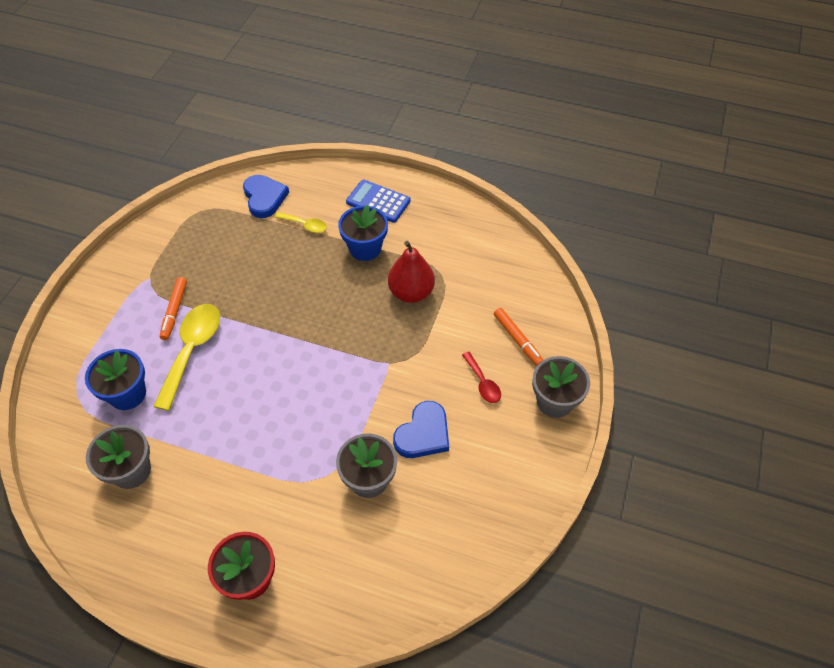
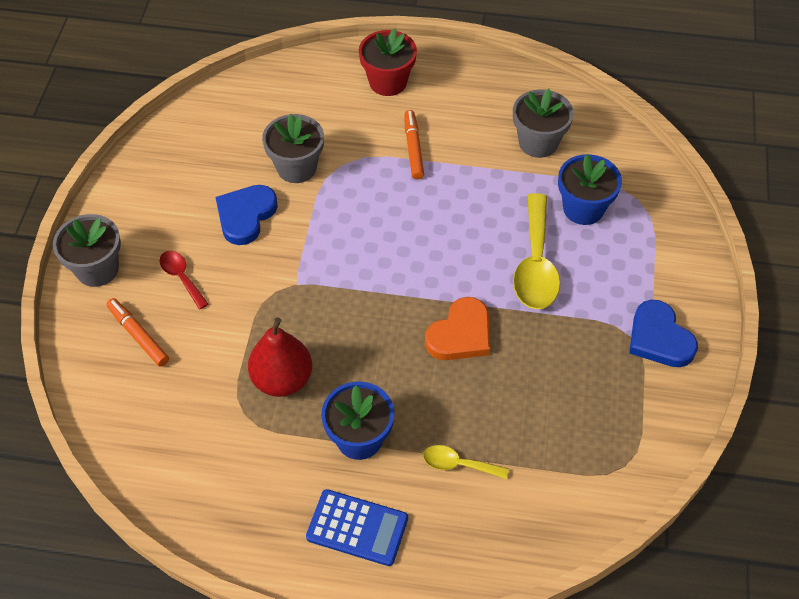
camera: 170 degrees right, 0 degrees up
(174, 311) = (581, 307): orange marker -> orange marker (413, 148)
(264, 198) = (538, 505): blue heart -> blue heart (659, 338)
(273, 305) = (460, 334): none -> orange heart

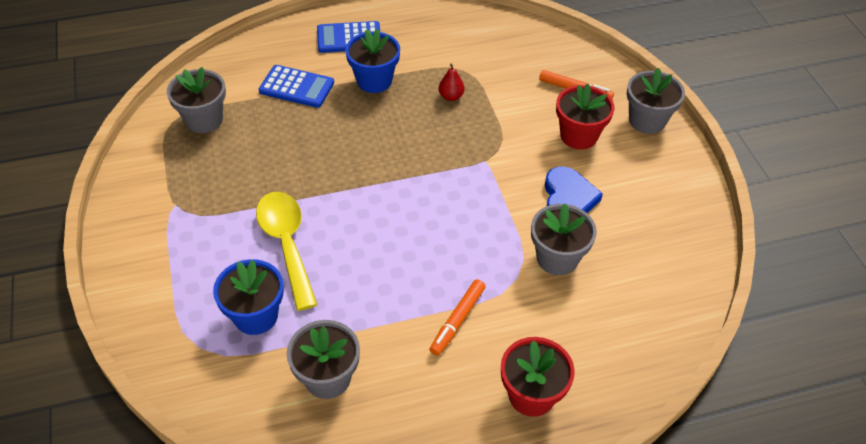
camera: 155 degrees right, 5 degrees down
(181, 277) = (578, 136): red spoon -> red flower pot
(282, 379) = (451, 96): red pear -> red pear, size x0.52
(413, 148) = (457, 320): orange marker -> orange marker turned 60 degrees clockwise
(458, 464) = (296, 87): yellow spoon -> blue calculator
(460, 334) = (331, 167): orange heart -> none
(586, 453) = (204, 120): none -> grey flower pot
(659, 338) = (157, 217): blue heart -> none

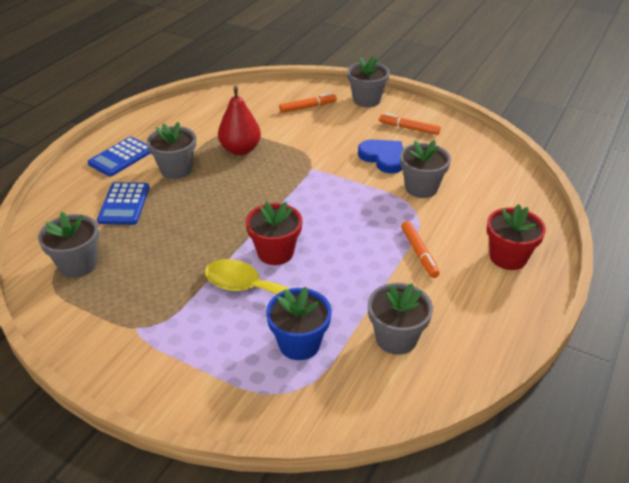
camera: 45 degrees left, 10 degrees down
(296, 87) = (124, 204): blue calculator -> blue calculator turned 120 degrees clockwise
(374, 81) = (176, 169): blue flower pot -> grey flower pot
(451, 96) = (240, 150): red pear -> red pear, size x1.93
(578, 136) = (343, 126): red flower pot -> red flower pot (275, 252)
(643, 184) = (409, 128): none -> orange marker

